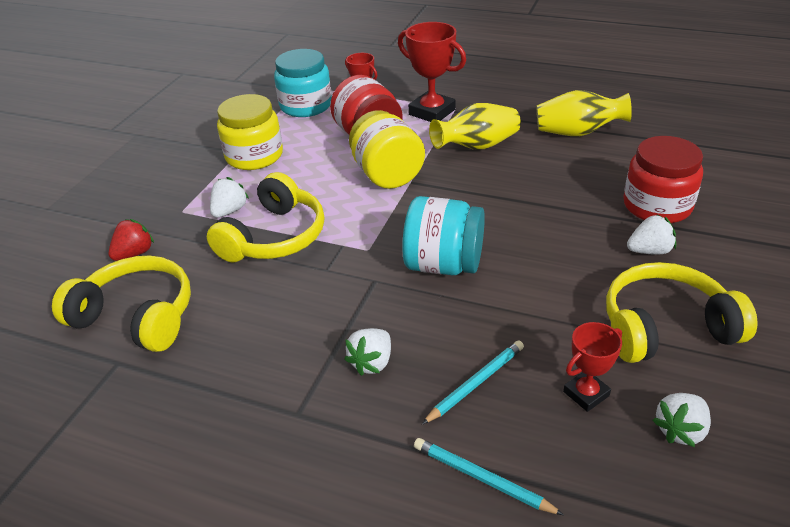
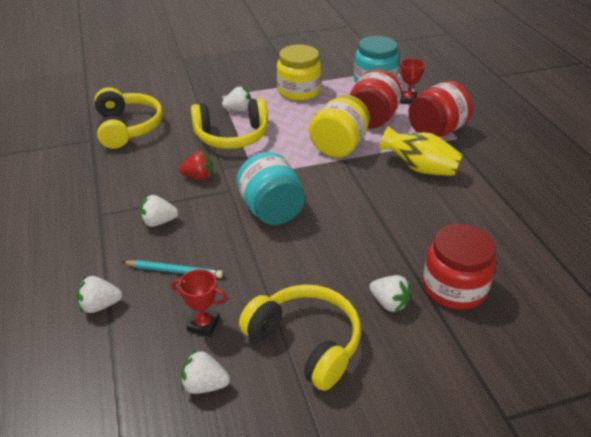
camera: 50 degrees right, 0 degrees up
(134, 253) = (173, 101): red strawberry -> red strawberry (199, 177)
(432, 112) = (436, 131): red trophy -> red jar
(482, 478) = (100, 305): turquoise pencil -> white strawberry
(577, 133) = (503, 208): yellow vase -> none

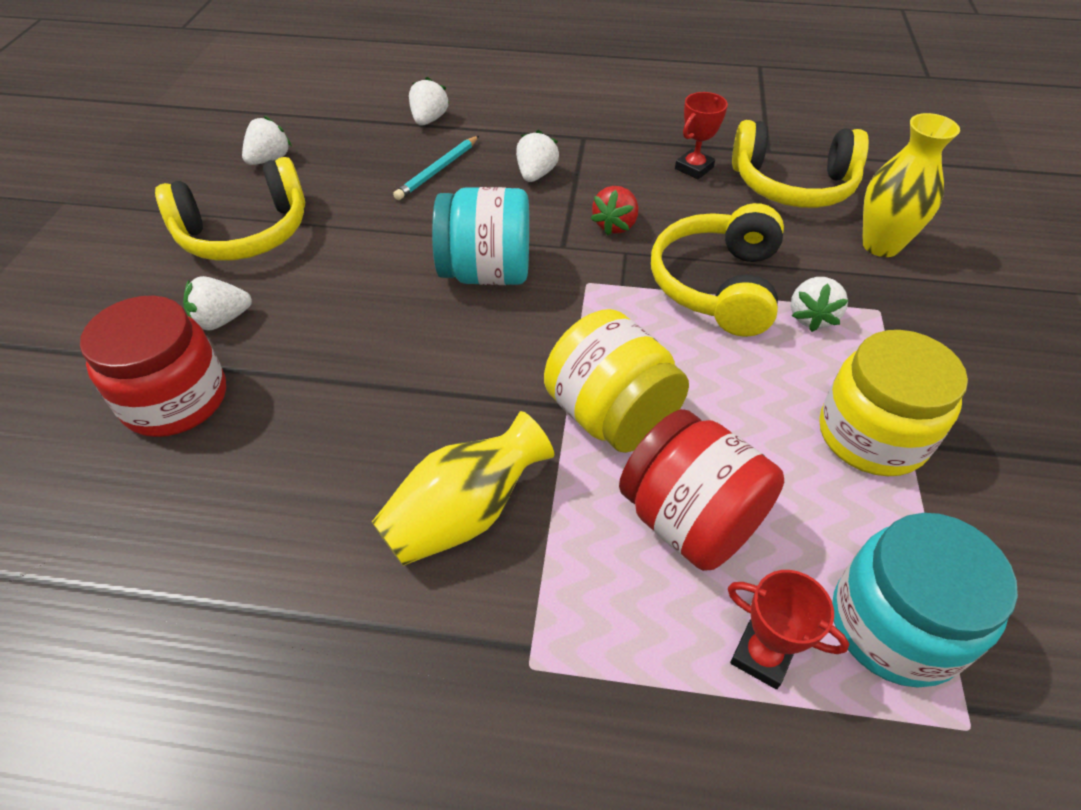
camera: 115 degrees right, 10 degrees up
(172, 99) = (881, 245): none -> yellow vase
(203, 324) = (341, 173): red trophy -> red trophy (694, 168)
(436, 131) = (582, 635): red jar -> none

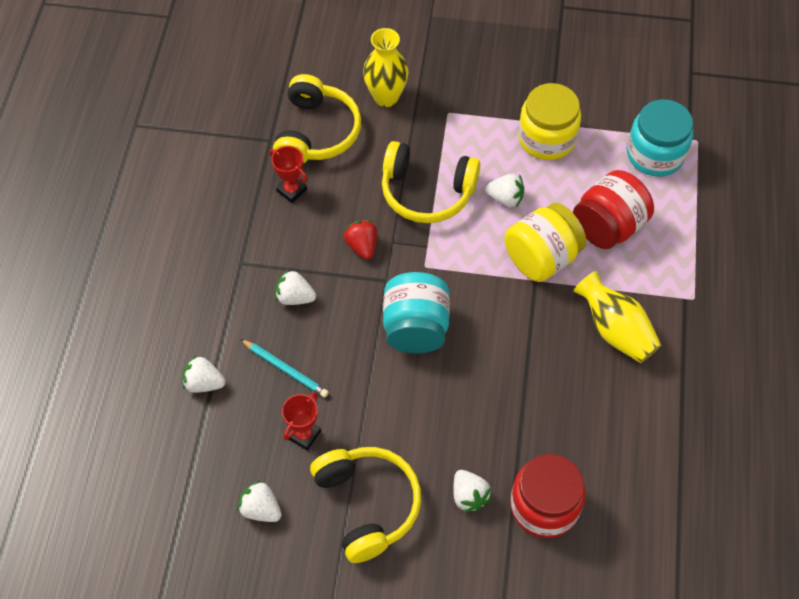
camera: 90 degrees left, 10 degrees up
(615, 225) = (362, 246): red strawberry -> red strawberry turned 135 degrees counterclockwise
(762, 656) = (676, 207): red trophy -> red trophy (304, 435)
(811, 317) = (456, 147): white strawberry -> white strawberry (505, 198)

